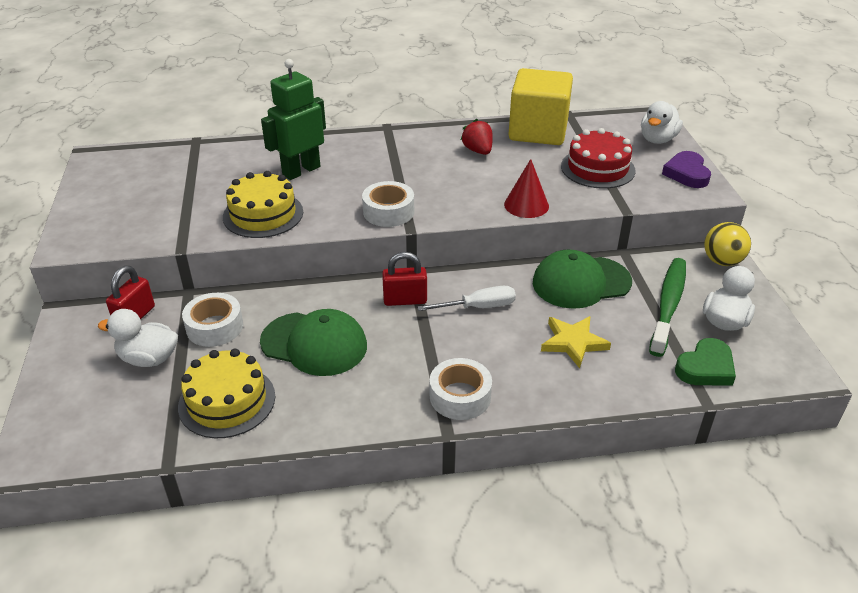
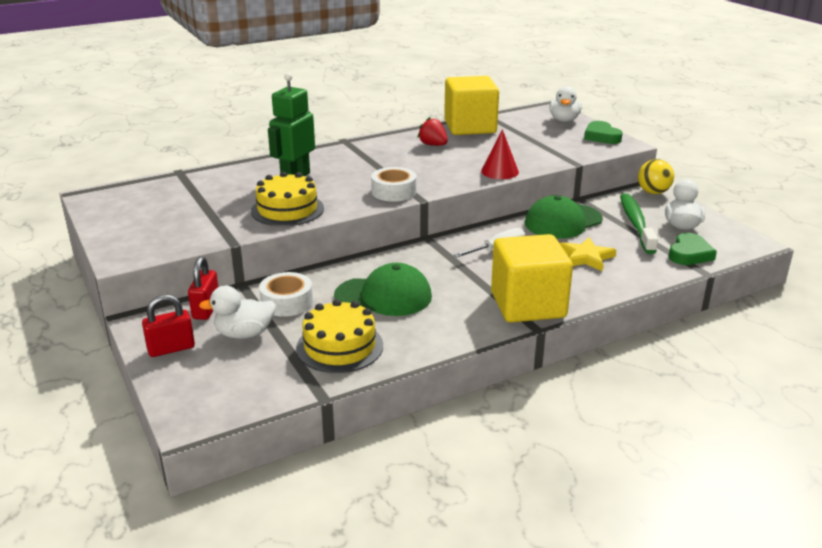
camera: 20 degrees left, 10 degrees down
(405, 300) = (435, 256): red padlock -> red padlock (171, 349)
(460, 396) = (528, 305): white tape -> yellow cube
(597, 168) = (534, 142): red cake -> none
(687, 173) = (601, 136): purple heart -> green heart

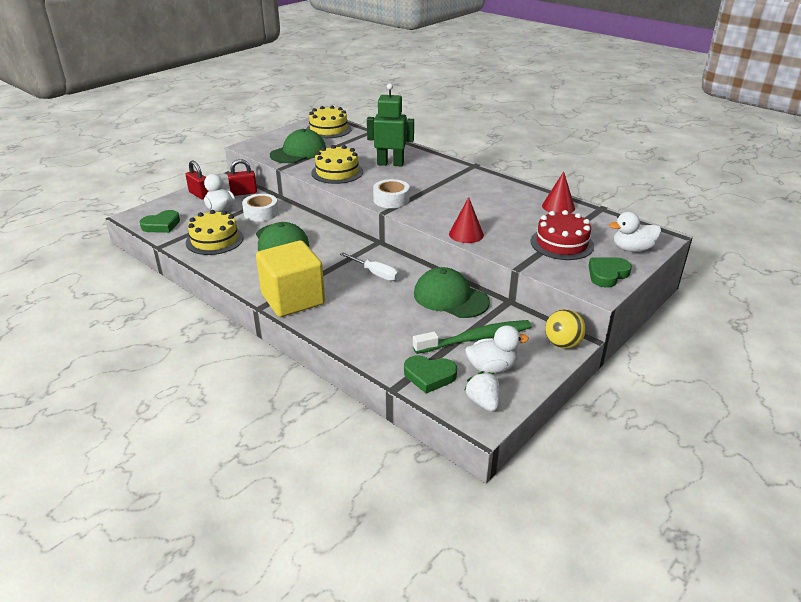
camera: 70 degrees right, 5 degrees up
(135, 196) = (328, 129): none -> yellow cake
(192, 225) = (298, 152): none -> green cap
(250, 392) = (161, 225): none -> green heart
(433, 145) = (498, 198): red strawberry -> none
(470, 127) = (558, 207): yellow cube -> red cone
(541, 140) = (561, 243): none -> red cake
(586, 257) = (387, 317): yellow star -> none
(729, 238) = (483, 402): none -> white strawberry

